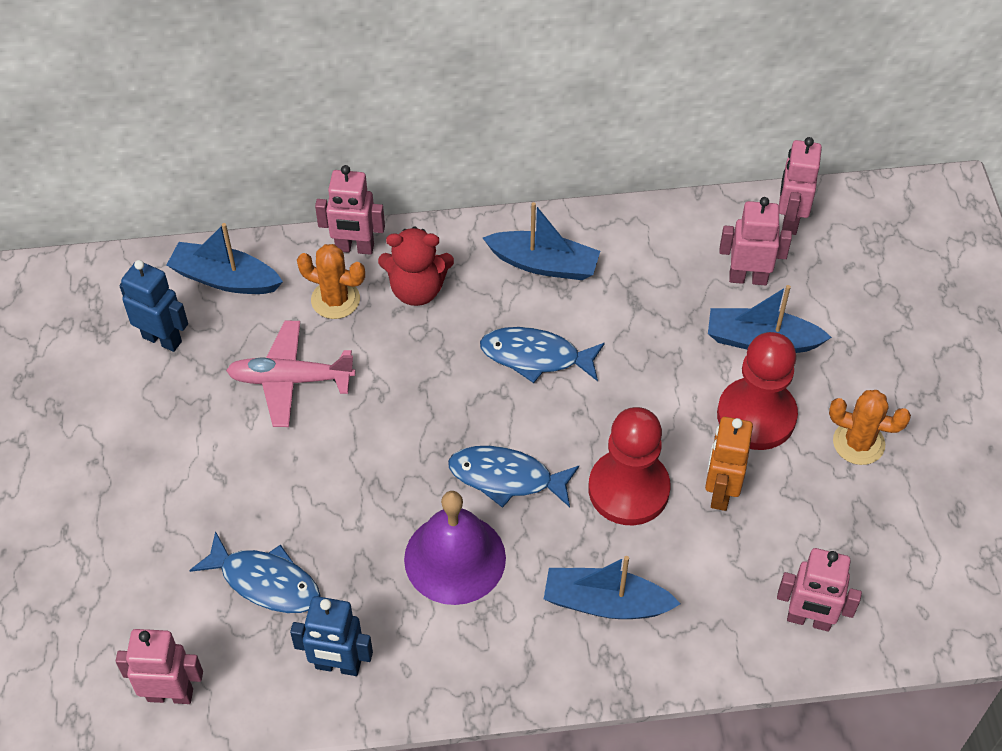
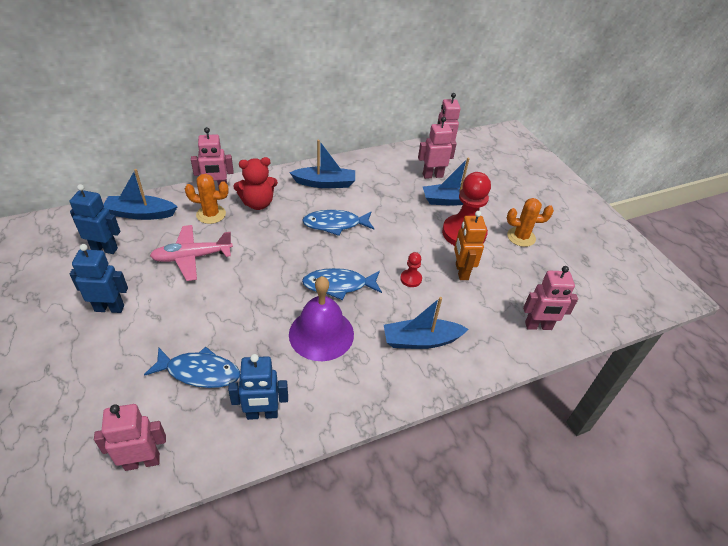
camera: 20 degrees left, 10 degrees down
(157, 449) = (109, 308): none -> blue robot
(628, 489) = (411, 279): red pawn -> red pawn, size x0.45

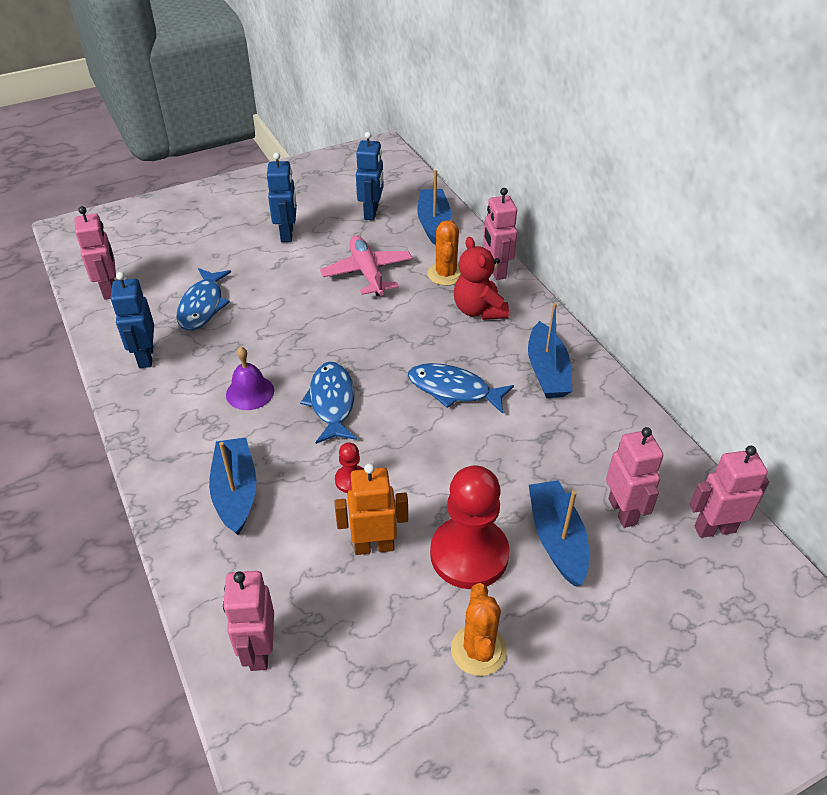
camera: 90 degrees right, 0 degrees up
(321, 334) = (250, 392): purple bell -> purple bell, size x0.59
(335, 224) = (453, 390): blue fish -> blue fish turned 60 degrees counterclockwise

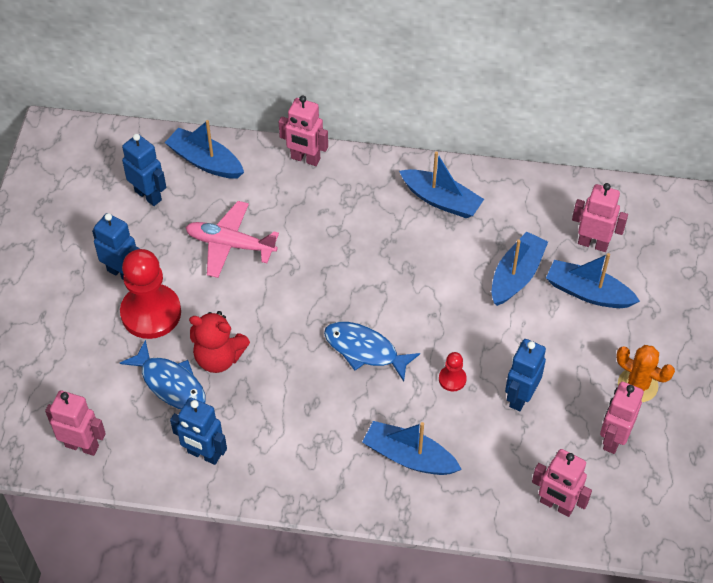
camera: 55 degrees left, 10 degrees up
(250, 392) = (309, 399): purple bell -> none
(374, 546) = (520, 397): orange robot -> blue robot
(446, 274) = (280, 193): orange cactus -> none
(453, 390) = (414, 267): blue fish -> none
(469, 554) = (565, 347): red pawn -> red pawn (151, 313)
(479, 310) = (341, 199): red teddy bear -> red teddy bear (219, 357)
(518, 468) = (516, 275): none -> blue boat
(714, 529) = (639, 207): pink robot -> pink robot (613, 439)

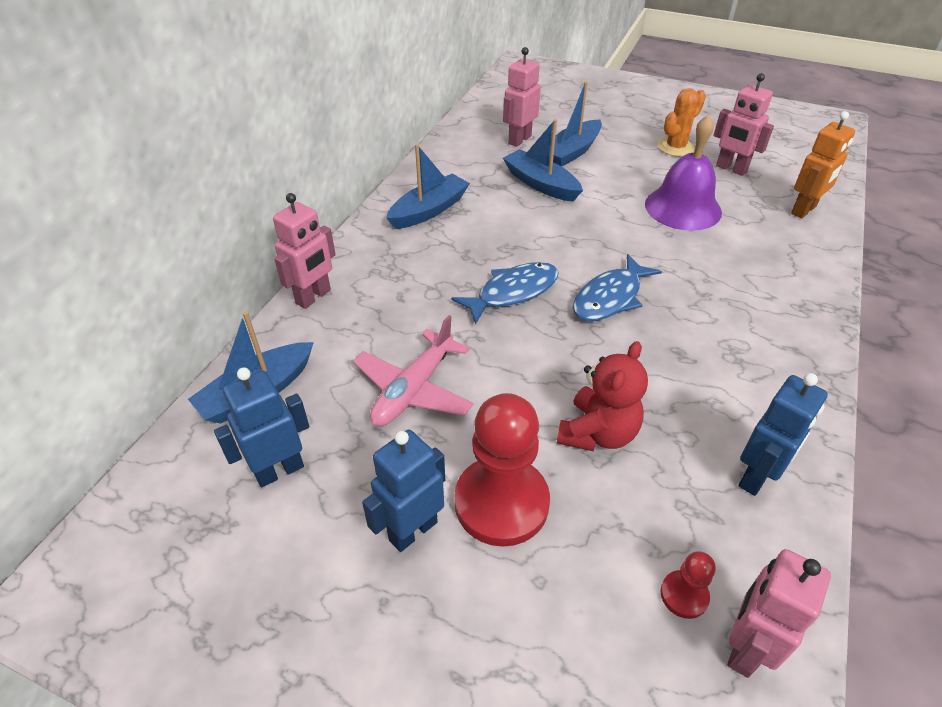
camera: 75 degrees left, 10 degrees down
(170, 383) = (634, 498): blue fish -> blue fish (512, 292)
(409, 456) = (754, 290): blue boat -> none
(452, 379) = (657, 244): red pawn -> red pawn (684, 595)
(520, 397) = (683, 208): blue robot -> purple bell
(556, 505) = (804, 210): pink robot -> orange robot

